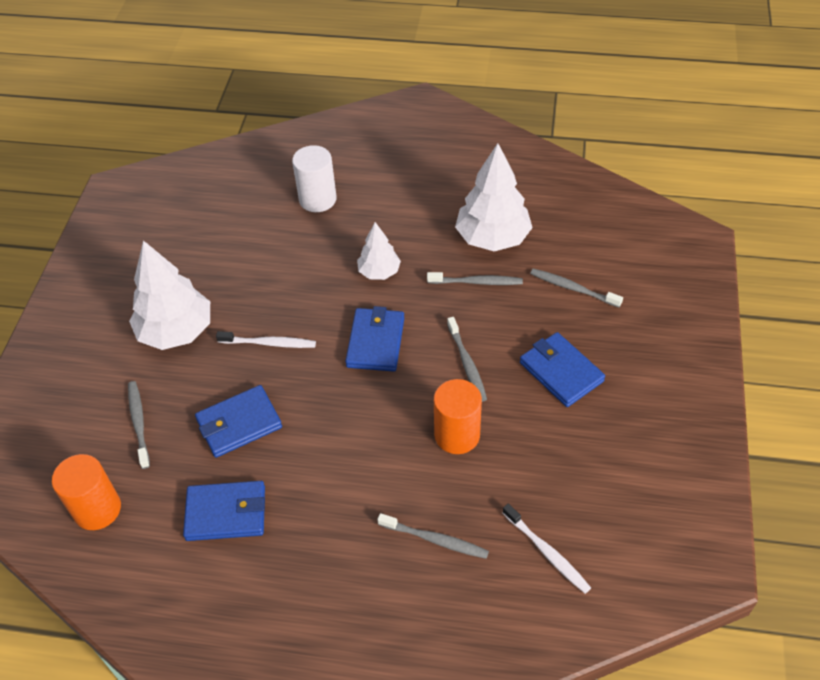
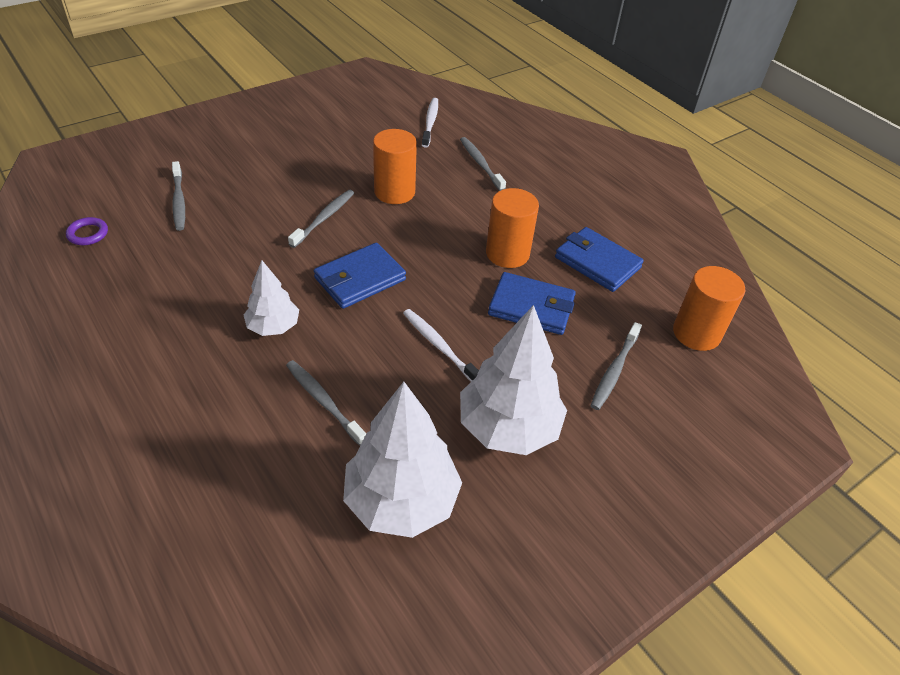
camera: 140 degrees left, 5 degrees down
(303, 456) = (507, 253): none -> orange cylinder
(317, 199) = (203, 453): white cylinder -> none
(477, 282) = (224, 256): grey toothbrush -> grey toothbrush (323, 401)
(492, 238) = (152, 275): white tree -> white tree (401, 500)
(561, 372) = (280, 171): blue wallet -> none
(573, 225) = (88, 234): none -> purple ring

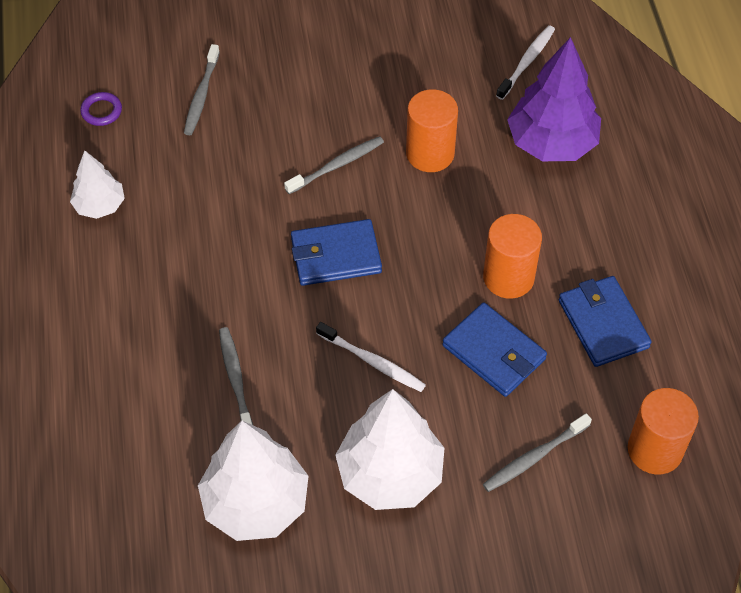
camera: 30 degrees right, 10 degrees up
(273, 327) = (227, 282): white tree -> white tree (100, 205)
(439, 346) = (373, 362): white toothbrush -> white toothbrush turned 135 degrees clockwise
(480, 164) = (551, 143): grey toothbrush -> purple tree

